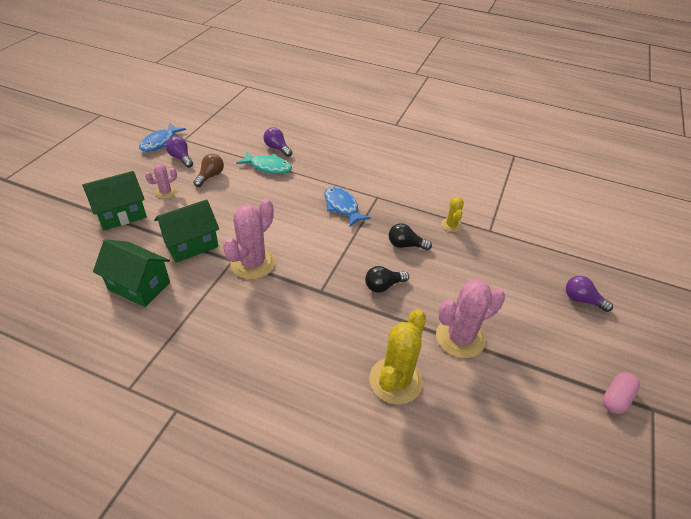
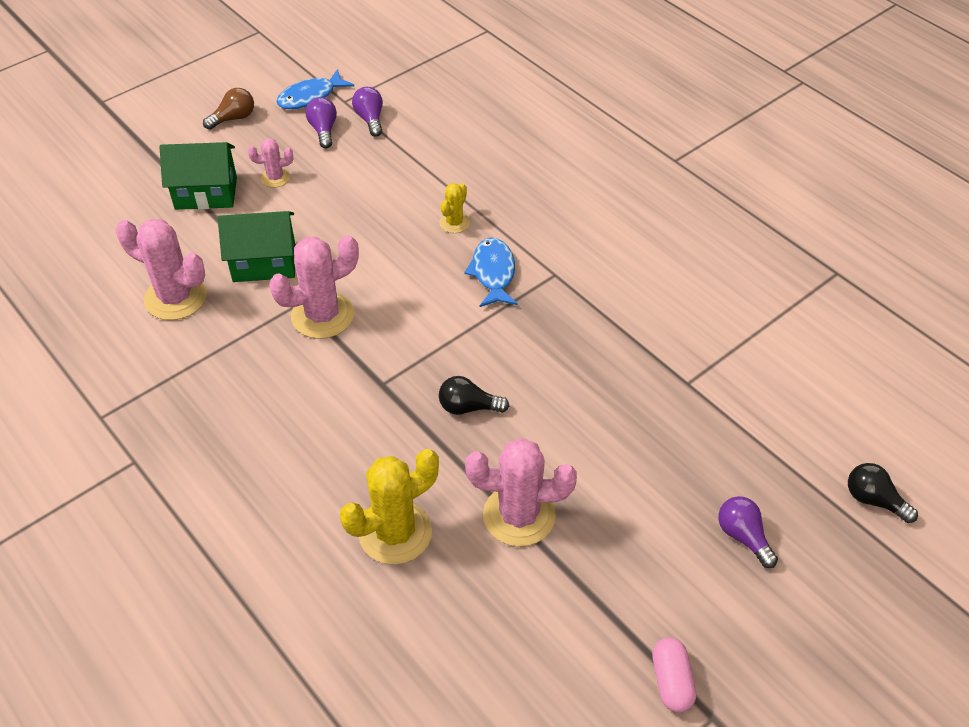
camera: 30 degrees right, 5 degrees up
(139, 286) = (175, 298): green house -> pink cactus
(210, 176) = (345, 170): brown light bulb -> brown light bulb (233, 118)
(268, 167) = (431, 178): turquoise fish -> none
(277, 148) = (463, 151): purple light bulb -> purple light bulb (370, 119)
(405, 245) = (542, 361): black light bulb -> black light bulb (873, 500)
(451, 225) = (633, 354): yellow cactus -> yellow cactus (454, 223)
(616, 398) = (671, 681): pink capsule -> pink capsule turned 75 degrees counterclockwise

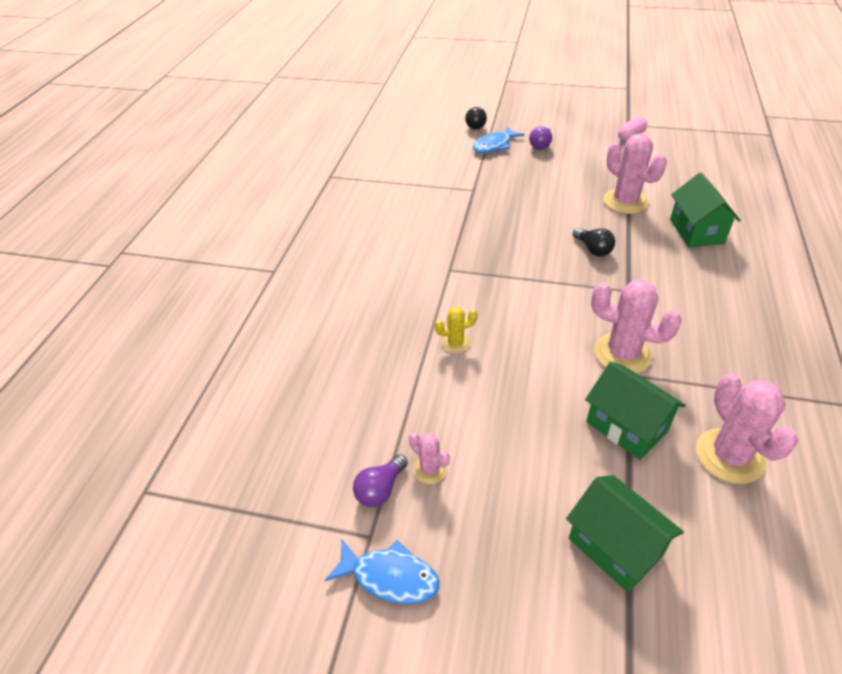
camera: 125 degrees left, 5 degrees down
(233, 118) = (493, 631): brown light bulb -> none
(275, 178) = (534, 503): pink cactus -> pink cactus (430, 469)
(323, 130) = (432, 518): purple light bulb -> none
(395, 533) = (696, 231): yellow cactus -> green house
(493, 273) = (481, 296): blue fish -> blue fish (494, 145)

